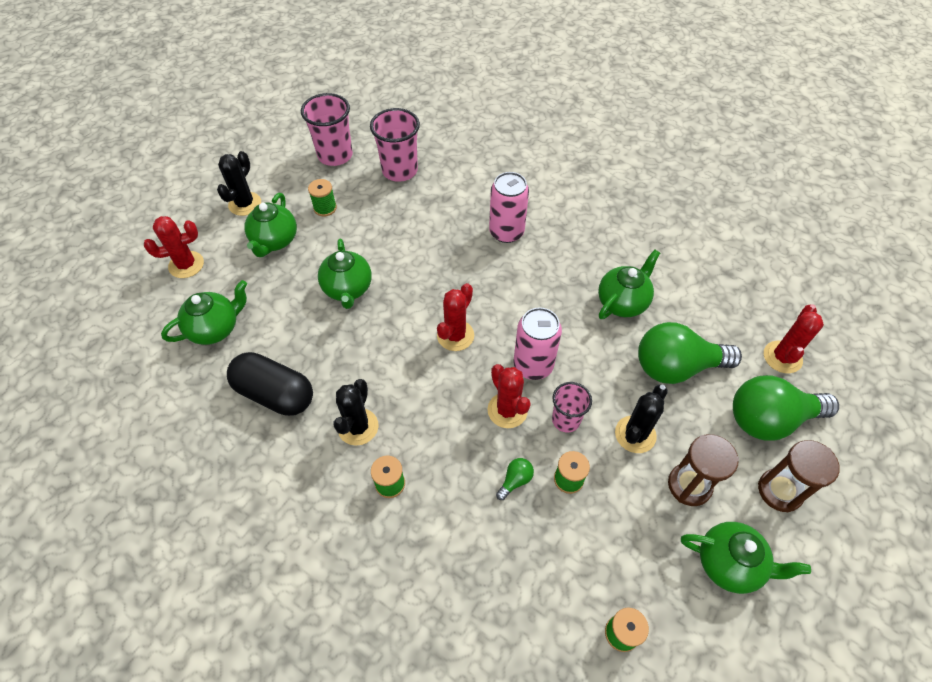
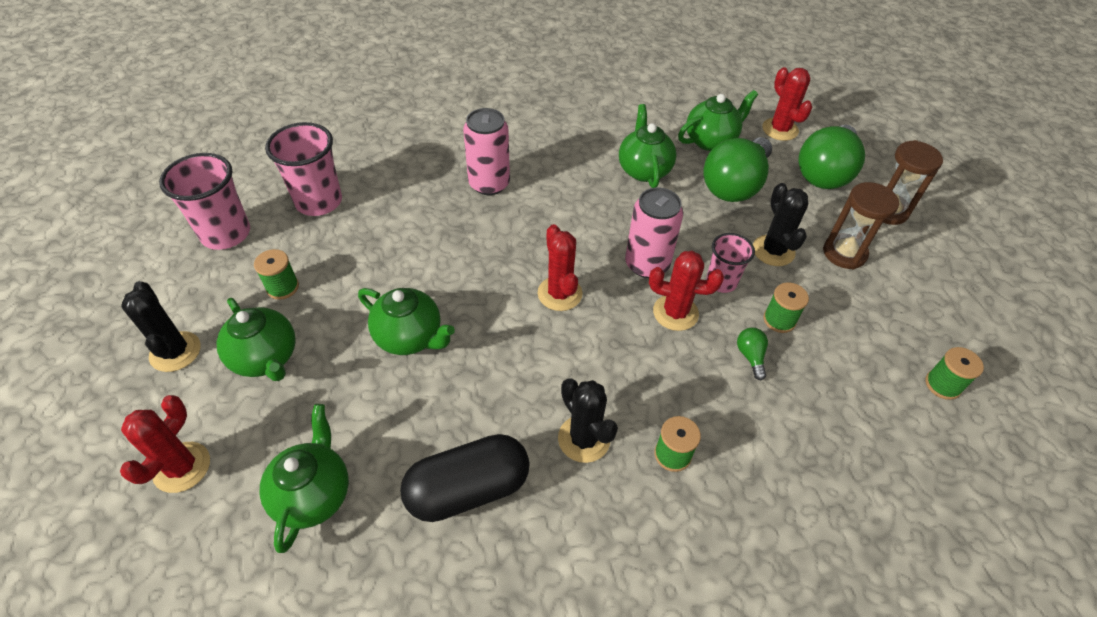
camera: 50 degrees left, 5 degrees down
(729, 564) = (926, 279): green teapot -> green teapot (711, 141)

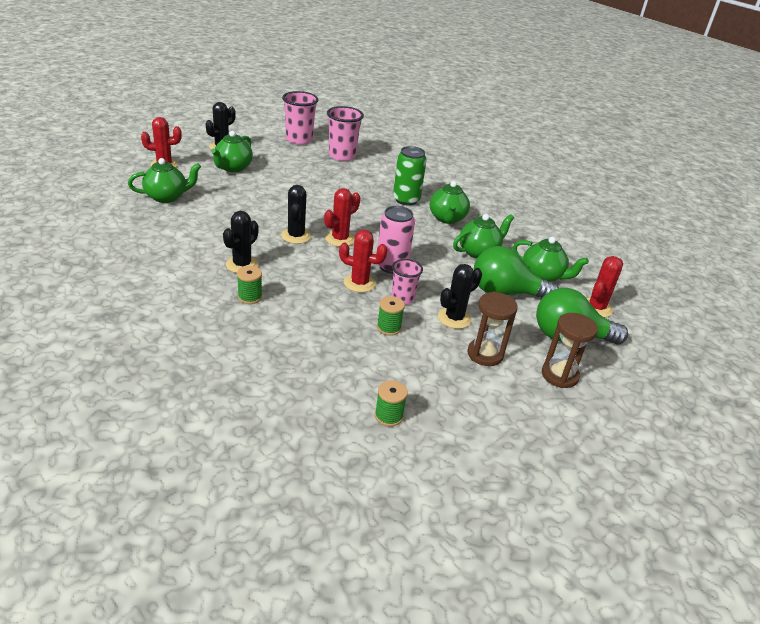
camera: 60 degrees right, 15 degrees down
(282, 287) = (278, 161): green spool -> none
(410, 337) = (272, 200): green teapot -> green teapot (447, 218)
(468, 489) = (191, 236): black capsule -> none
(489, 184) = (406, 200): pink can -> green can
(530, 342) = (296, 236): none -> black cactus
(675, 313) = (359, 283): red cactus -> red cactus turned 60 degrees counterclockwise
(750, 356) = (346, 318): green light bulb -> none

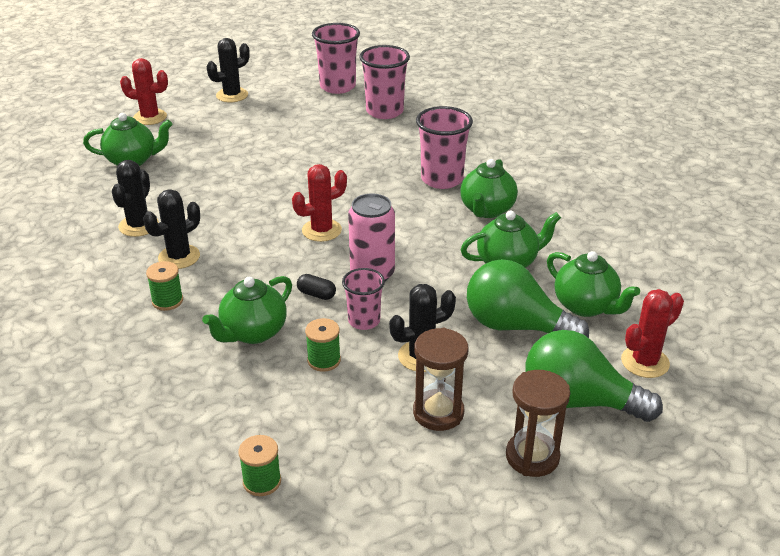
camera: 20 degrees right, 0 degrees up
(233, 168) = (232, 124): green teapot -> green teapot (253, 332)
(296, 236) = (266, 222): black cactus -> black cactus (138, 225)
(359, 283) = (316, 294): red cactus -> black capsule
(406, 200) = (442, 179): green can -> pink cup

